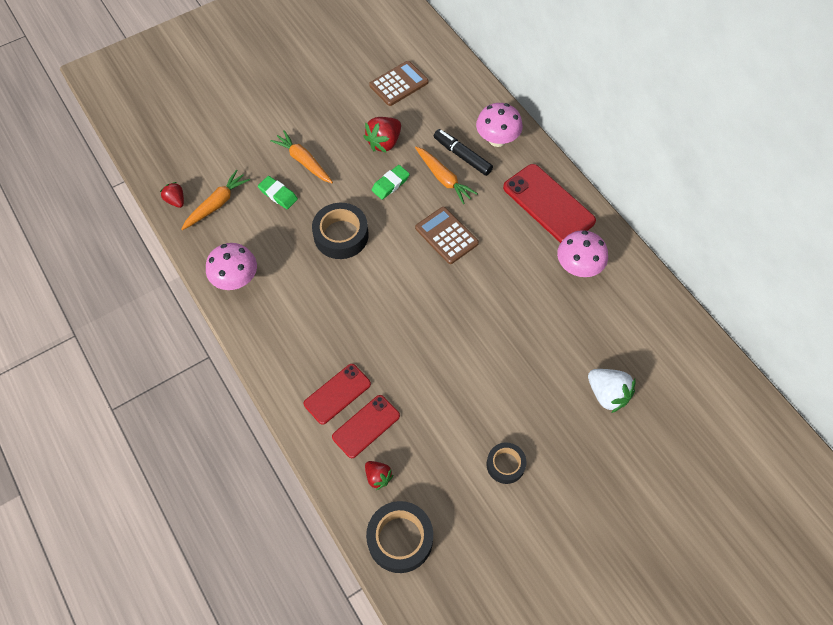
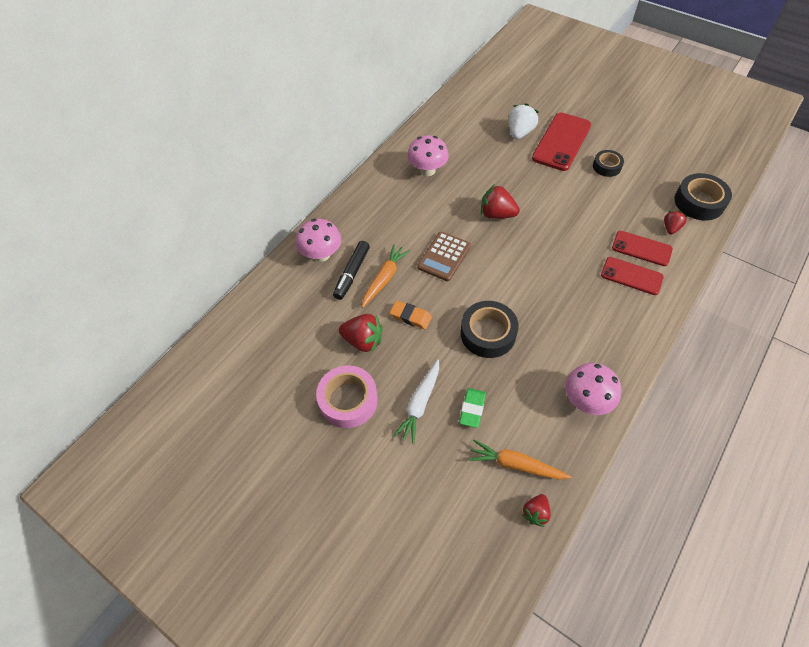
camera: 110 degrees left, 5 degrees down
(303, 161) = (419, 404): orange carrot -> white carrot
(334, 117) = (348, 400): none -> pink tape
(390, 184) = (410, 317): green eraser -> orange eraser
(399, 84) = (279, 357): brown calculator -> none
(481, 307) = (497, 214): none -> red strawberry
(548, 204) = (377, 202): red phone -> red phone (561, 142)

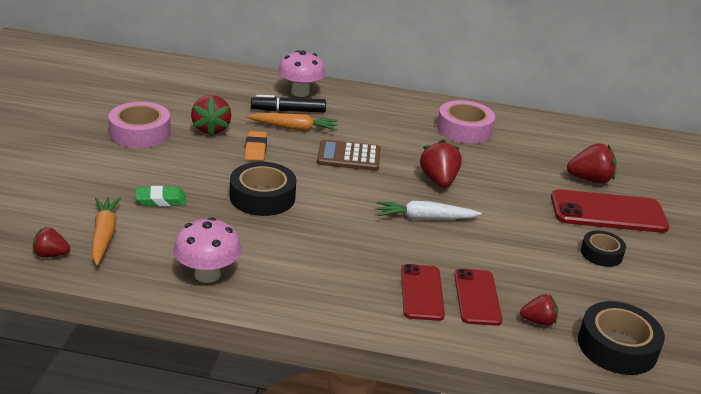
camera: 60 degrees right, 25 degrees down
(419, 404) = (153, 170): white carrot -> white carrot (425, 218)
(427, 170) = (464, 129): pink mushroom -> pink tape
(520, 132) = (590, 180): white strawberry -> red strawberry

